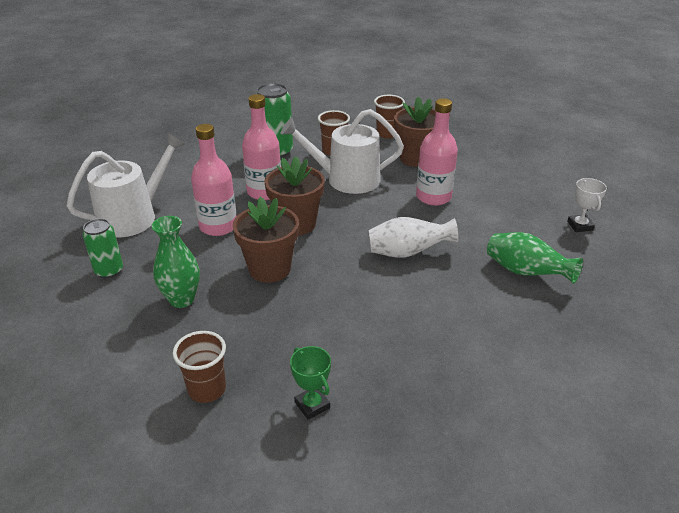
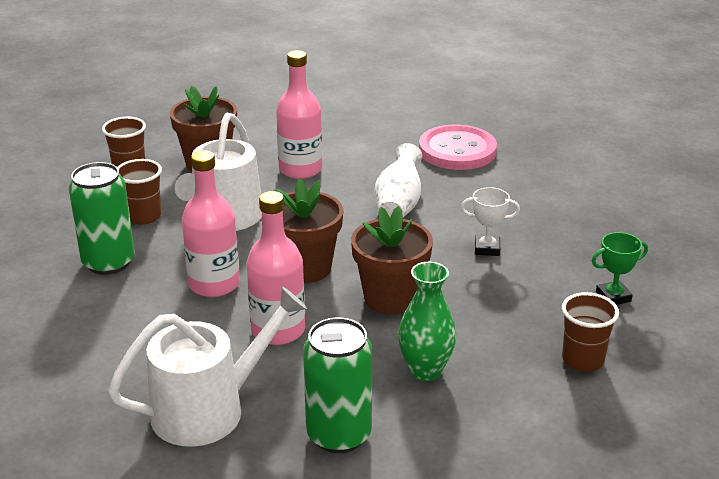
camera: 75 degrees left, 5 degrees down
(109, 271) = (339, 435): green can -> green can, size x1.54
(133, 217) = (208, 410): white watering can -> white watering can turned 90 degrees clockwise
(526, 272) = (457, 150): green vase -> pink button
(580, 226) = (396, 107): white trophy -> white trophy (487, 248)

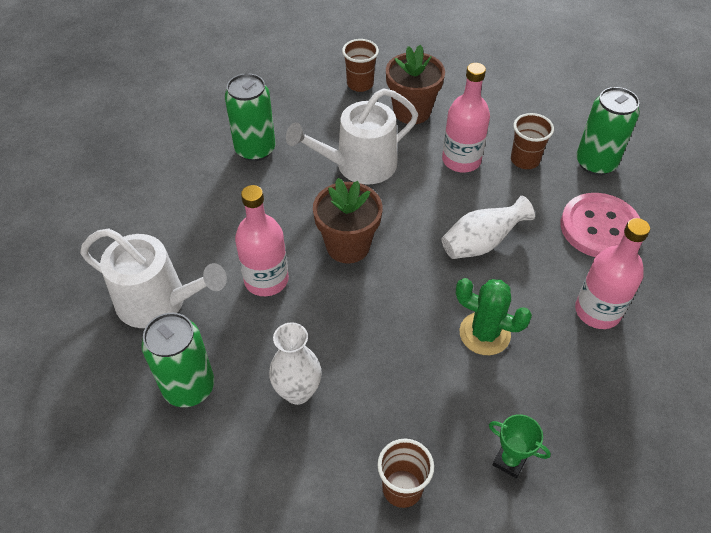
camera: 50 degrees right, 20 degrees up
(144, 216) = (319, 128): brown cup -> brown cup (525, 160)
(214, 284) = (283, 213): pink bottle -> pink bottle (597, 311)
(390, 298) = (361, 316): brown flower pot -> none
(395, 119) = (595, 163): none -> green can
(425, 370) = (298, 392): green vase -> white vase
(487, 248) = (484, 333): white trophy -> green cactus

